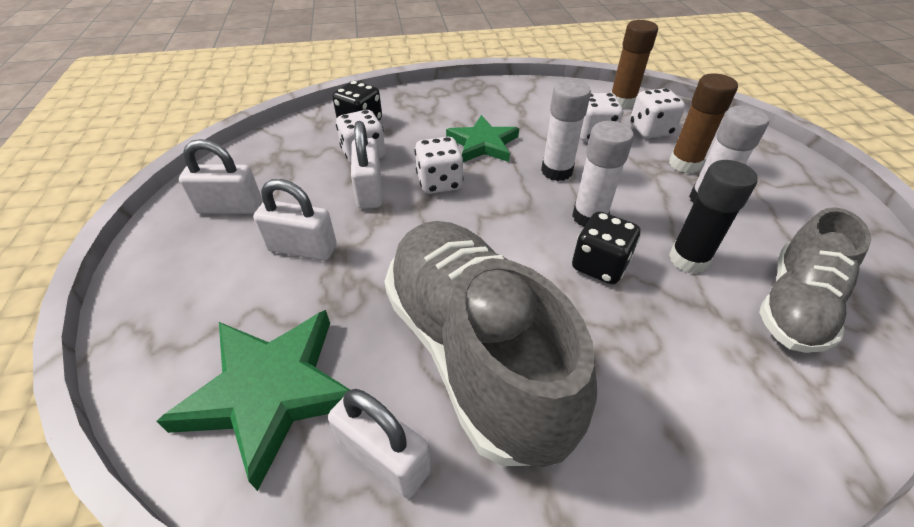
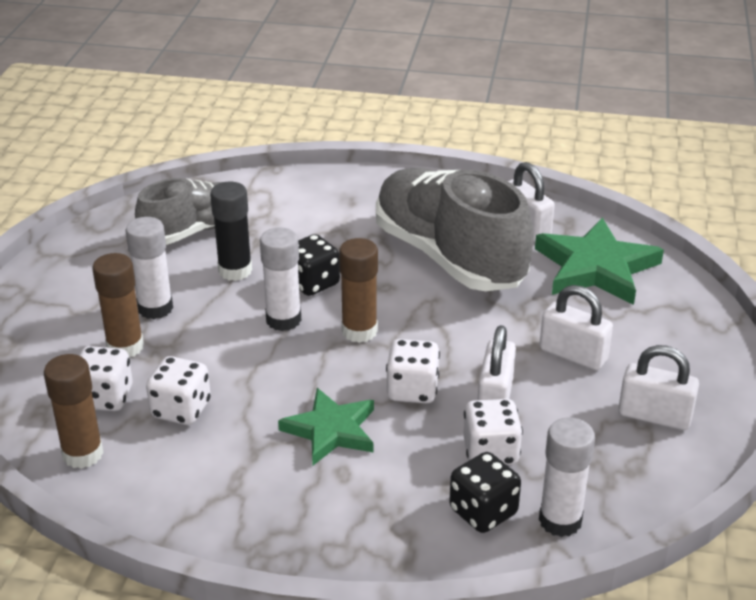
camera: 160 degrees left, 10 degrees down
(474, 352) = (448, 257): grey shoe -> grey shoe turned 150 degrees clockwise
(514, 223) = (359, 331): none -> brown glue stick
(556, 171) = (272, 372): white glue stick -> white glue stick (560, 520)

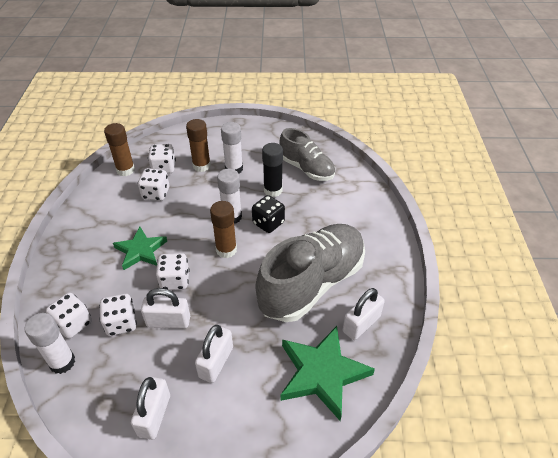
camera: 80 degrees right, 10 degrees up
(483, 512) = (73, 324): black dice -> white dice

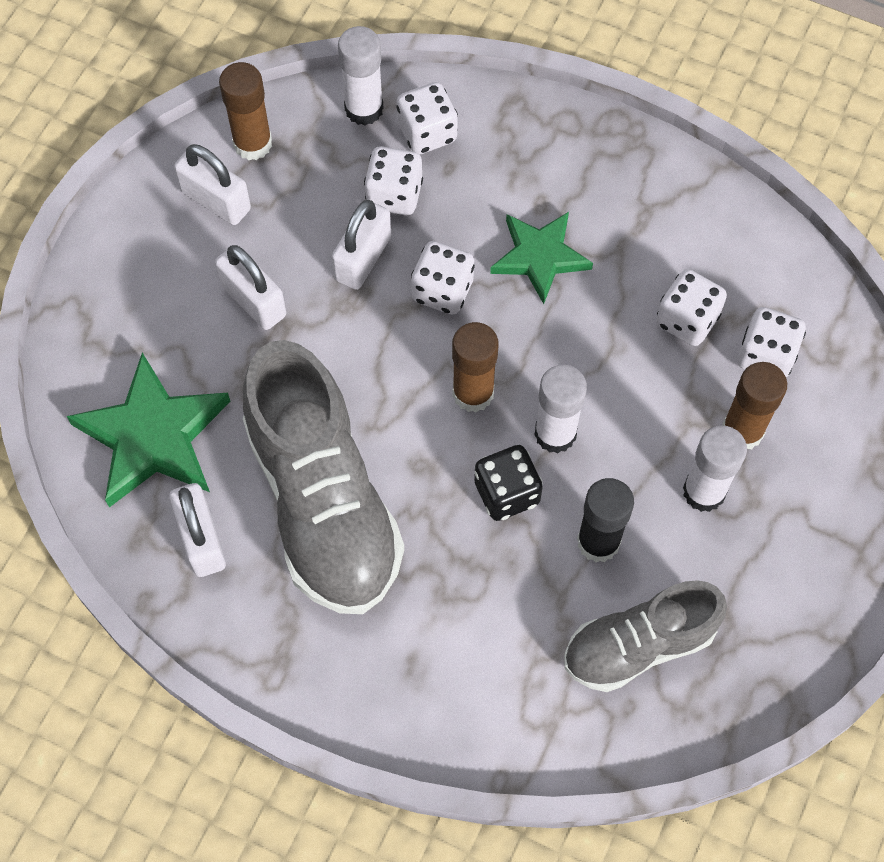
camera: 115 degrees right, 20 degrees up
(125, 170) = (789, 284): brown glue stick -> brown glue stick (252, 144)

